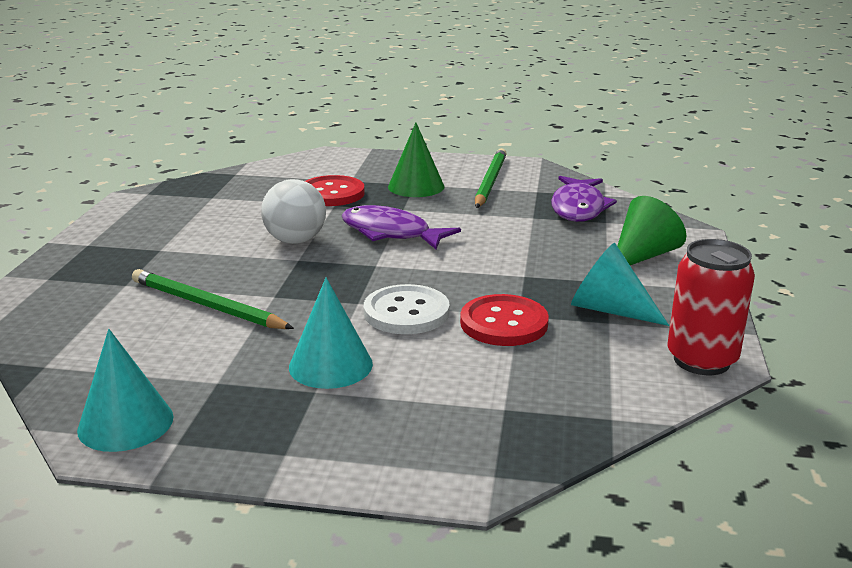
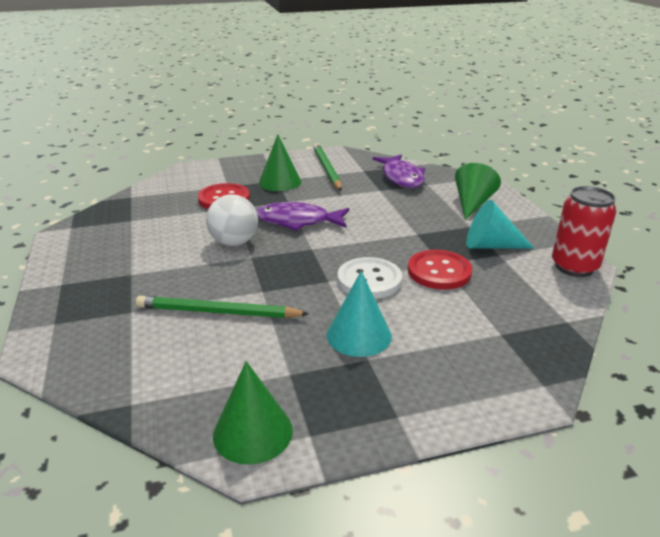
camera: 25 degrees left, 5 degrees up
(125, 423) = (253, 432): turquoise cone -> green cone

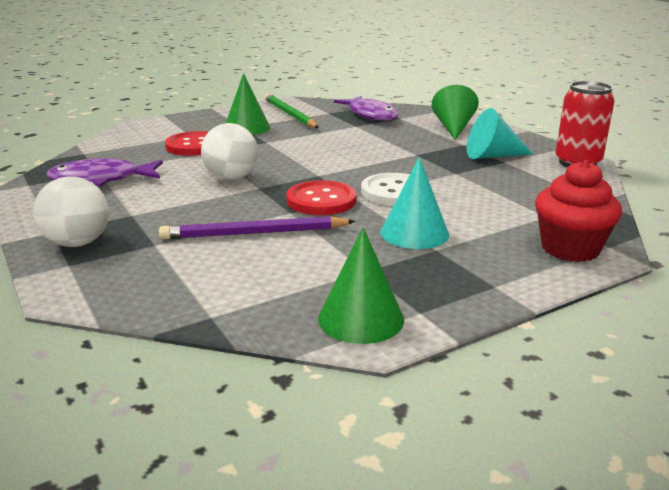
camera: 15 degrees left, 5 degrees down
(73, 300) = (78, 243): none -> white ball
(218, 312) = (254, 233): green pencil -> purple pencil
(298, 221) = (288, 156): purple fish -> purple fish (101, 180)
(439, 271) = (458, 179): red button -> red button (321, 200)
(499, 381) = (570, 249): none -> red cupcake

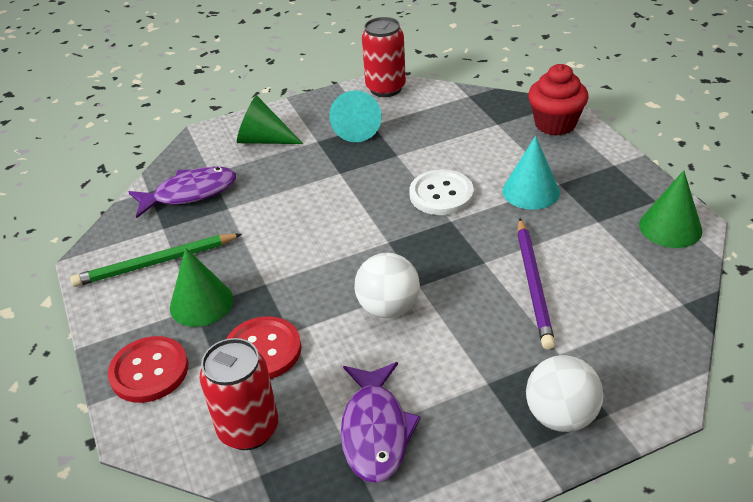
camera: 80 degrees left, 15 degrees up
(123, 148) = (249, 429): none -> red can
(321, 200) = (458, 241): red button -> red button (149, 371)

